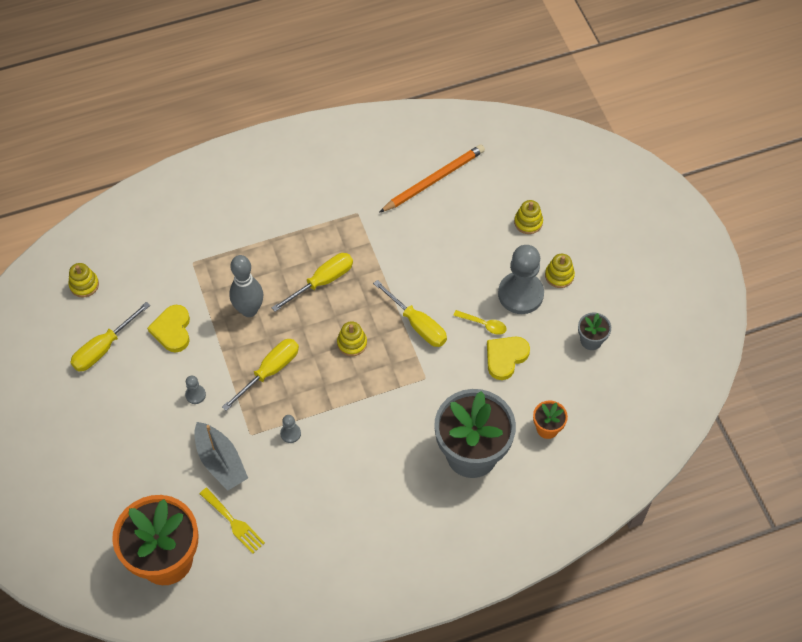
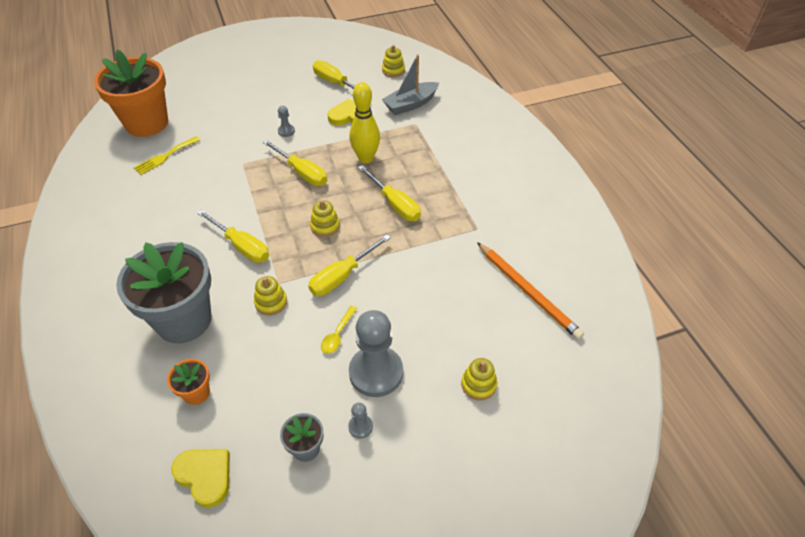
camera: 90 degrees right, 10 degrees down
(220, 462) = (221, 147): grey boat -> grey boat (410, 104)
(249, 310) = (366, 158): grey bowling pin -> yellow bowling pin
(290, 433) = (238, 187): grey pawn -> grey pawn (360, 427)
(378, 417) = (241, 246): none -> yellow screwdriver
(505, 357) = (293, 354): yellow heart -> yellow heart (205, 476)
(559, 275) = (401, 416): yellow stacking toy -> yellow stacking toy (271, 302)

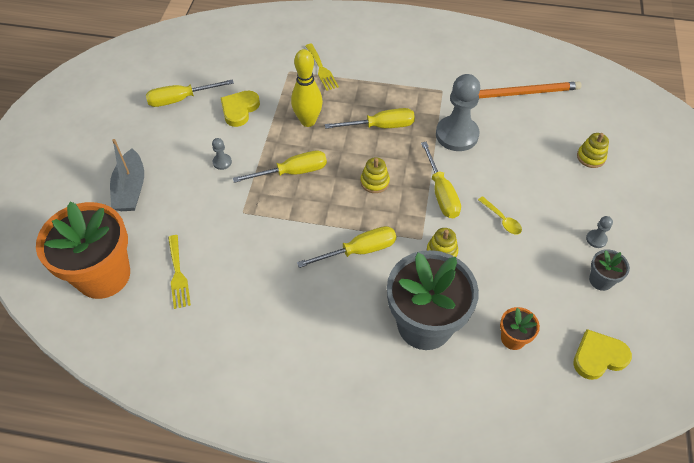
camera: 60 degrees left, 5 degrees up
(376, 372) = (551, 210): grey pawn -> grey pawn (457, 135)
(393, 70) = (200, 53): yellow stacking toy -> none
(410, 104) = (260, 63): grey boat -> grey boat (131, 189)
(434, 141) = (321, 69): none -> yellow fork

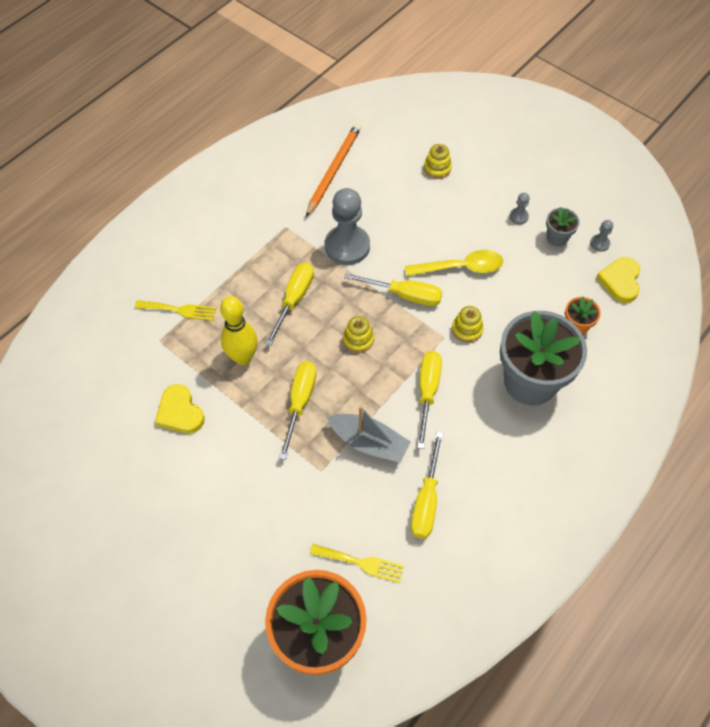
camera: 60 degrees left, 5 degrees up
(131, 189) = (219, 567): grey boat -> grey boat (369, 443)
(181, 99) = (120, 464): yellow screwdriver -> yellow screwdriver (426, 500)
(222, 162) = (242, 461): grey pawn -> grey pawn (599, 243)
(502, 219) = (460, 267): yellow spoon -> yellow spoon, size x1.77

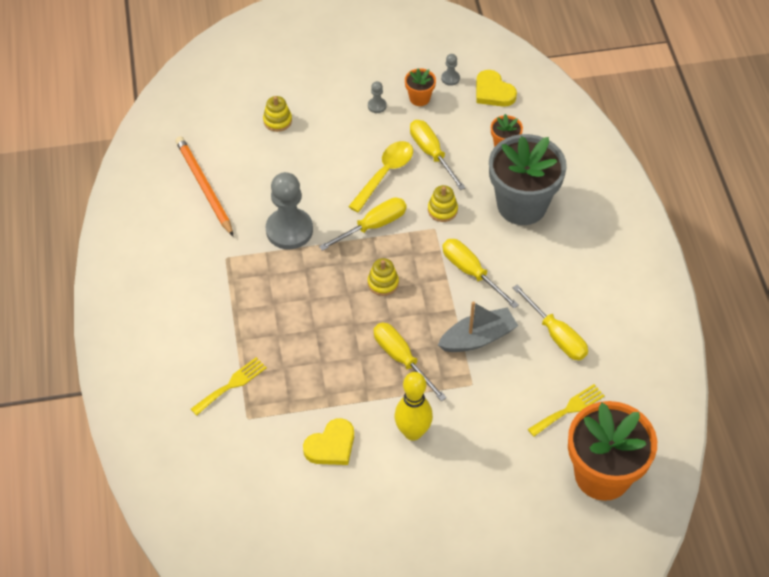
camera: 50 degrees left, 5 degrees down
(180, 412) = (331, 446): yellow heart -> yellow heart turned 45 degrees counterclockwise
(243, 357) = (322, 369): yellow bowling pin -> yellow bowling pin (413, 432)
(294, 299) = (303, 299): yellow screwdriver -> yellow screwdriver (431, 153)
(557, 238) = (419, 98): grey flower pot -> orange flower pot

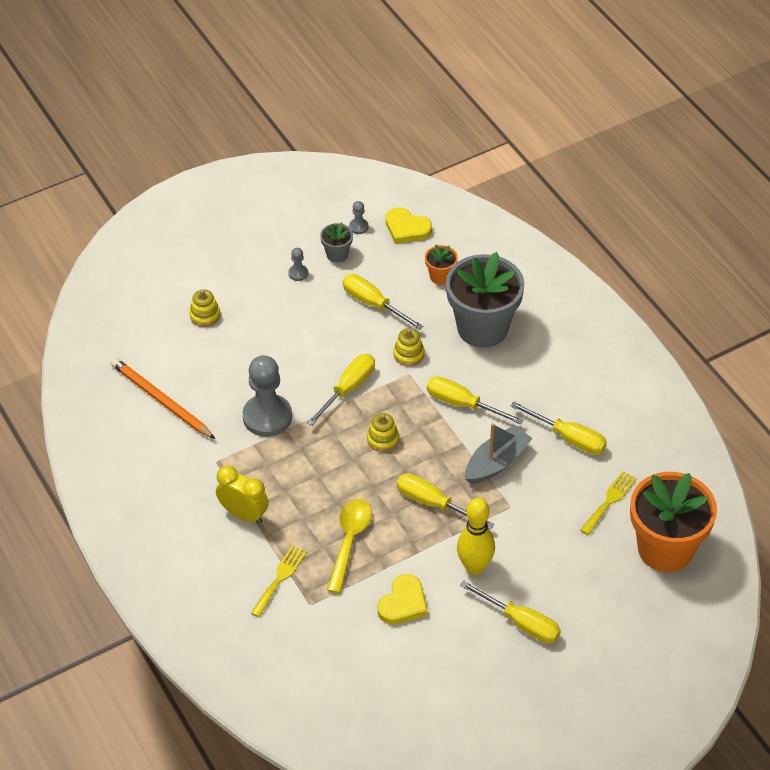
camera: 20 degrees left, 5 degrees down
(227, 314) = (244, 514): none -> yellow clock
(385, 174) = (336, 336): yellow spoon -> yellow spoon (349, 541)
(419, 98) = (337, 254): orange flower pot -> grey flower pot
(431, 501) = (521, 622): none -> yellow screwdriver

